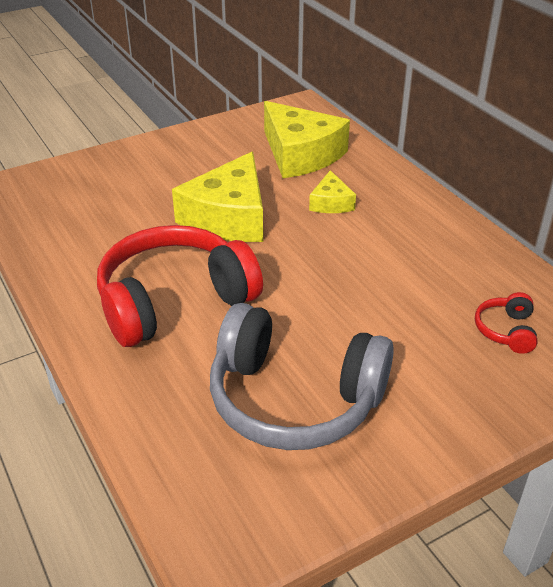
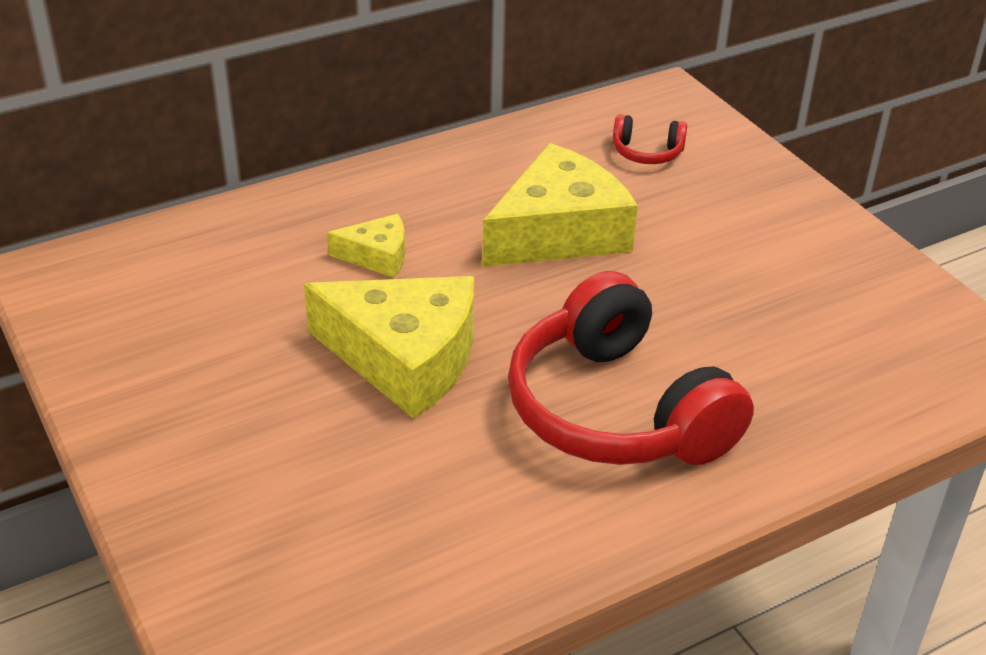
camera: 90 degrees left, 0 degrees up
(294, 399) = (784, 305): grey headphones -> none
(300, 154) = (226, 279): yellow cheese -> yellow cheese (558, 232)

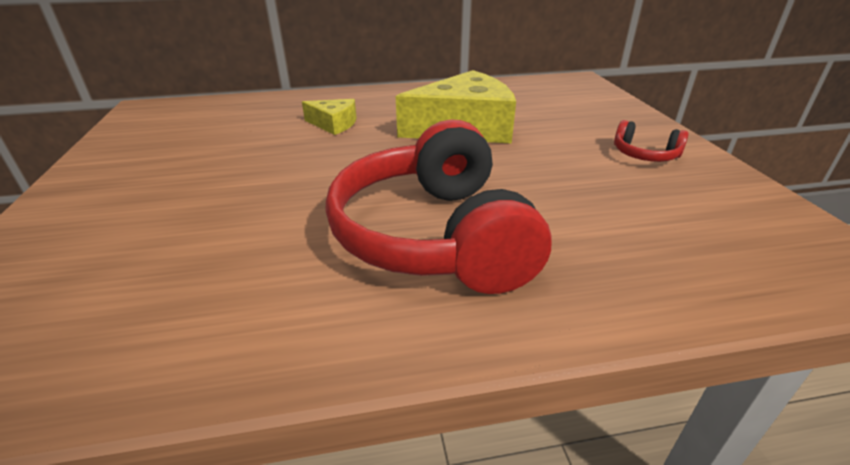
camera: 20 degrees right, 5 degrees down
(405, 358) = (298, 175): yellow cheese -> none
(647, 152) = (550, 100): red headphones -> red headphones (644, 155)

